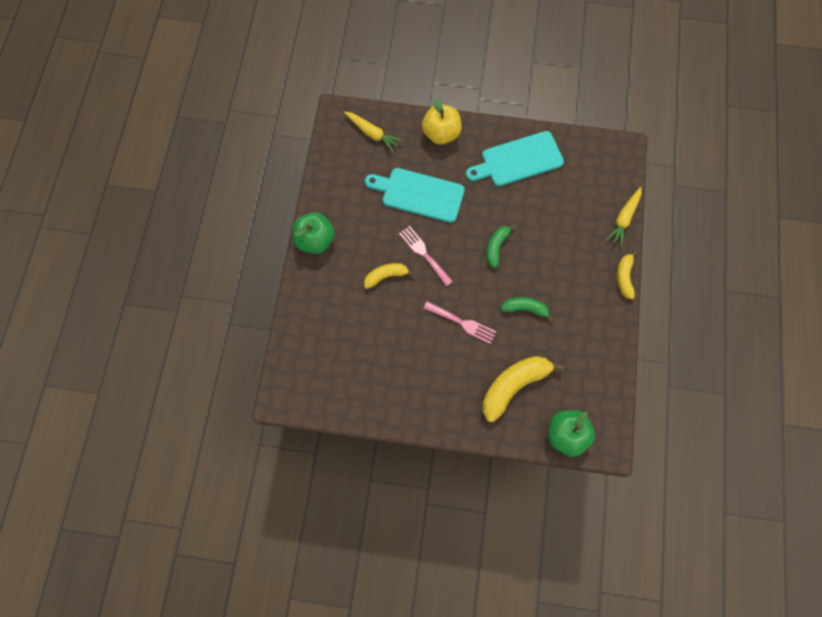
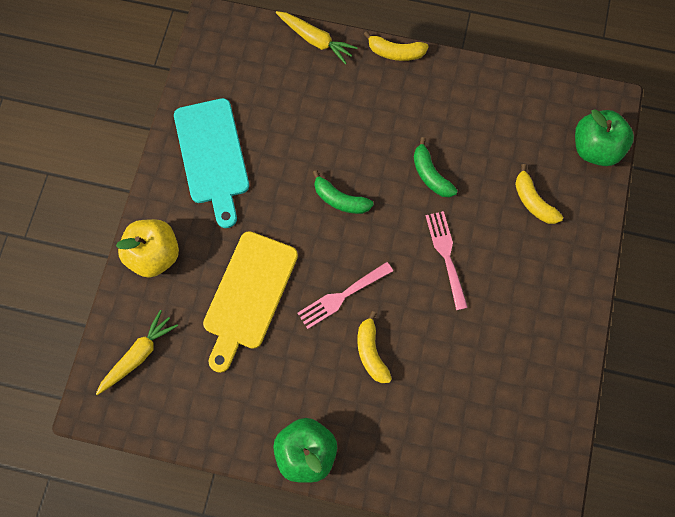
camera: 85 degrees left, 0 degrees up
(419, 194) = (249, 295): turquoise cutting board -> yellow cutting board
(462, 323) = (446, 255): pink fork -> pink fork turned 45 degrees counterclockwise
(514, 385) = (533, 201): yellow banana -> yellow banana, size x0.57
(525, 308) = (430, 174): green banana -> green banana turned 45 degrees counterclockwise

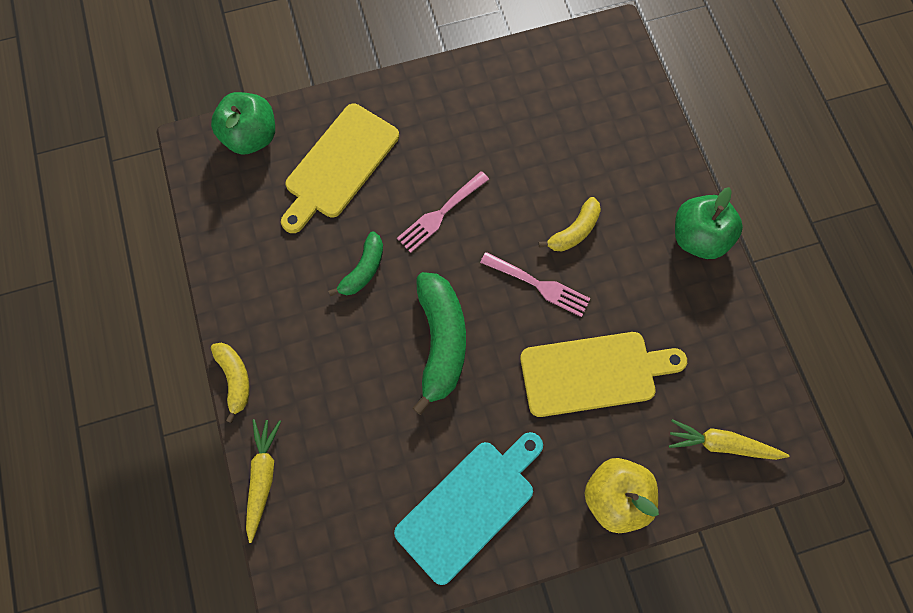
camera: 120 degrees left, 0 degrees up
(340, 199) = (441, 342): green banana -> green banana, size x1.76
(533, 201) = (339, 165): yellow banana -> yellow cutting board

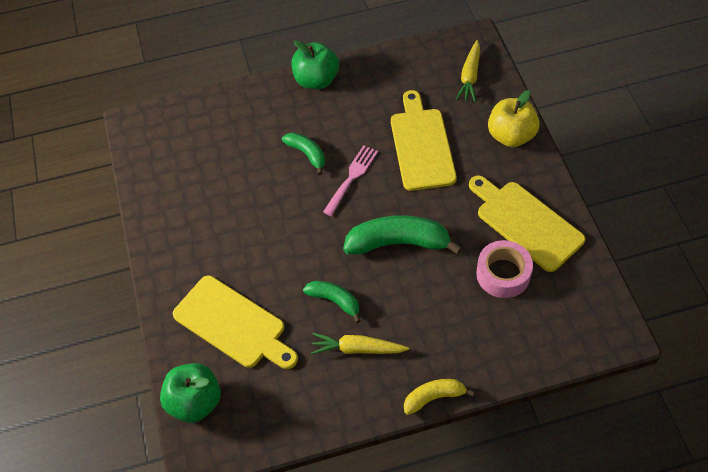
camera: 85 degrees left, 15 degrees down
(262, 477) = (516, 369): yellow carrot -> yellow carrot (358, 349)
(392, 470) = (503, 274): none -> pink tape
(440, 214) = (286, 245): pink fork -> none
(469, 505) = (525, 223): turquoise cutting board -> yellow cutting board
(574, 231) = (307, 154): yellow banana -> green banana

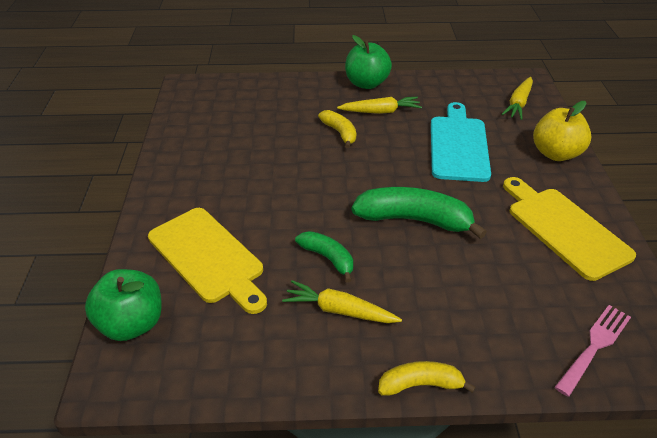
camera: 10 degrees right, 15 degrees down
(307, 154) = (340, 133): green banana -> yellow banana
(339, 117) = (380, 111): none -> yellow carrot
(352, 177) = (379, 157): pink fork -> pink fork (595, 346)
(421, 145) = (458, 145): yellow cutting board -> turquoise cutting board
(503, 274) = (531, 271): pink tape -> none

